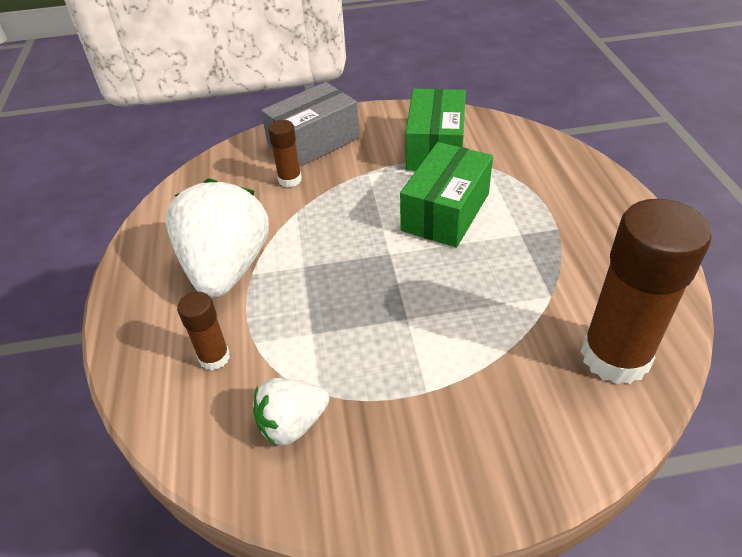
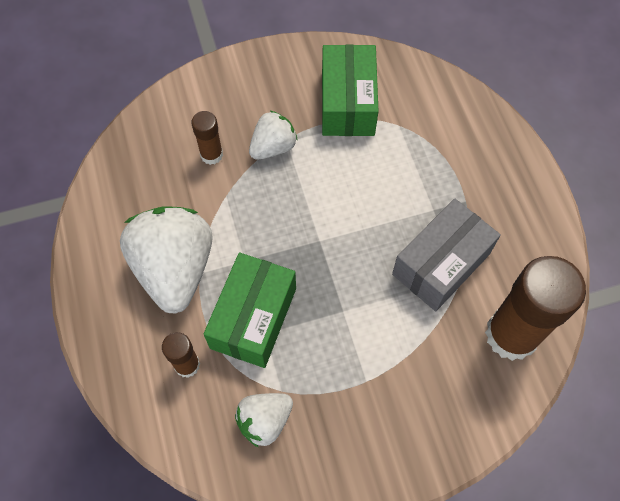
camera: 10 degrees left, 20 degrees up
(314, 142) = (226, 101): grey box -> grey box (441, 264)
(353, 177) = (273, 147): none -> white strawberry
(446, 212) = (365, 187): green box -> green box (253, 318)

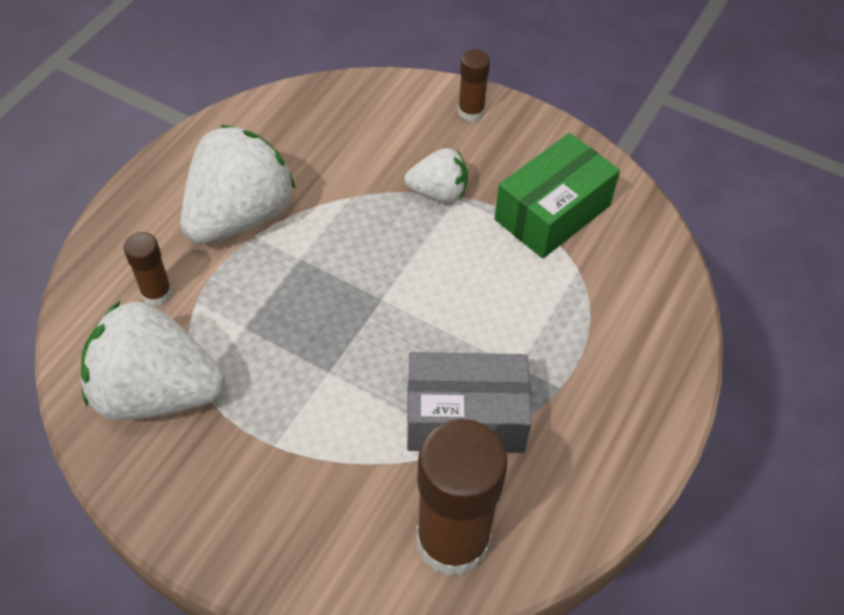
camera: 45 degrees right, 10 degrees down
(211, 154) = (379, 156): brown glue stick -> brown glue stick (471, 112)
(253, 318) = (250, 307): green box -> none
(265, 421) = (156, 392): white strawberry -> white strawberry, size x1.86

